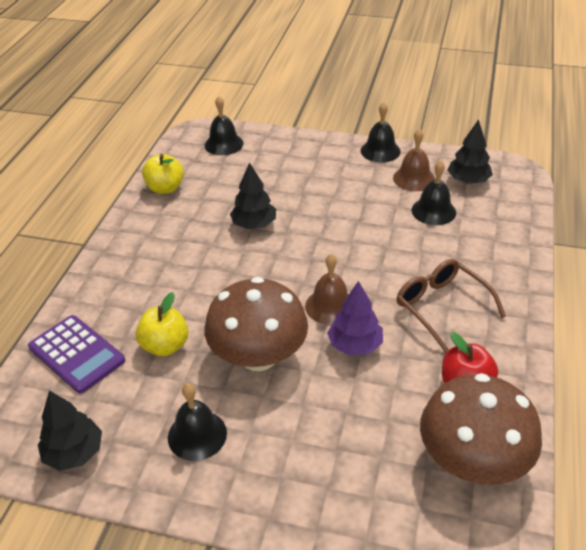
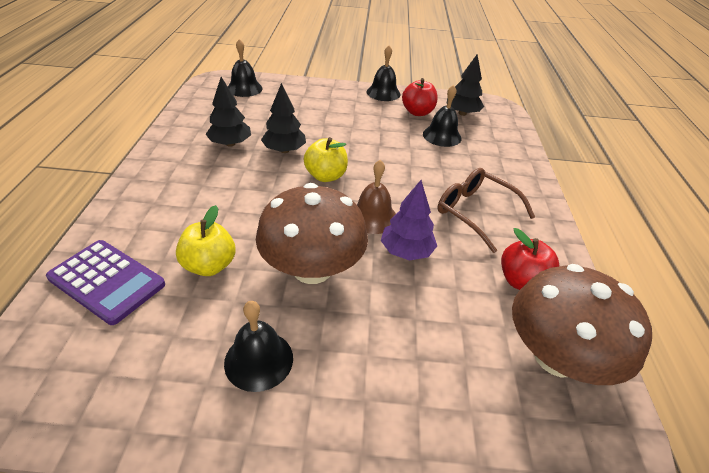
camera: 15 degrees left, 0 degrees up
(74, 453) = (107, 399): black tree -> black tree (230, 144)
(165, 188) = (193, 123): yellow apple -> yellow apple (325, 176)
(414, 178) = (417, 112): brown bell -> red apple

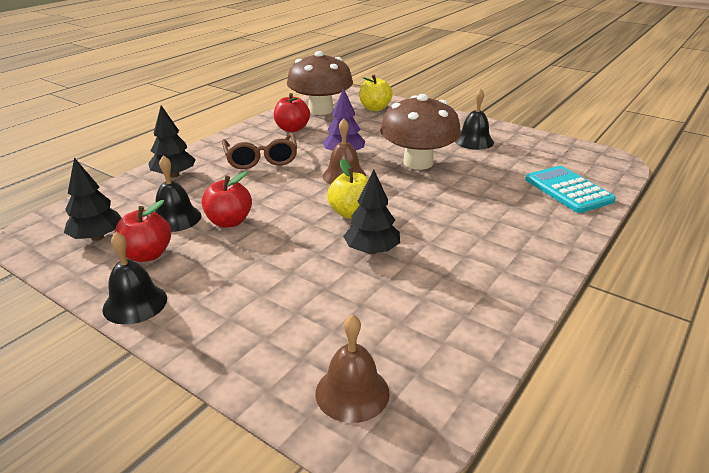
camera: 145 degrees left, 10 degrees down
(107, 281) = (568, 190): purple calculator -> turquoise calculator
(209, 265) = (491, 180): yellow apple -> yellow apple (375, 108)
(230, 144) = (432, 277): black tree -> black tree (174, 175)
(244, 88) = (352, 392): black bell -> brown bell
(404, 143) = (229, 222): none -> red apple

